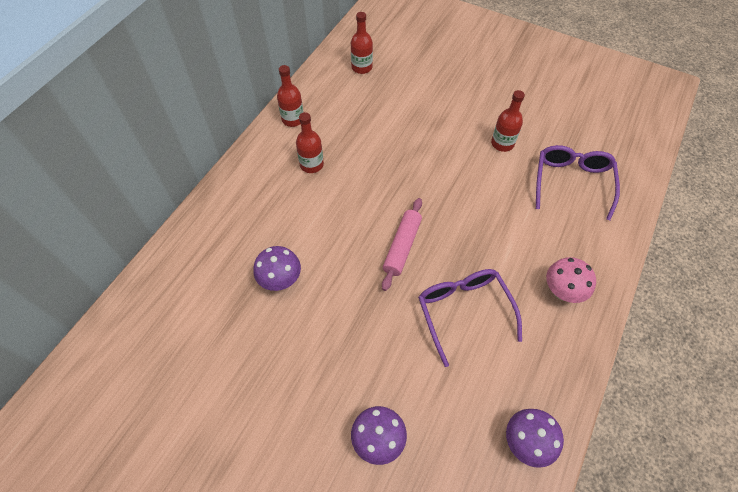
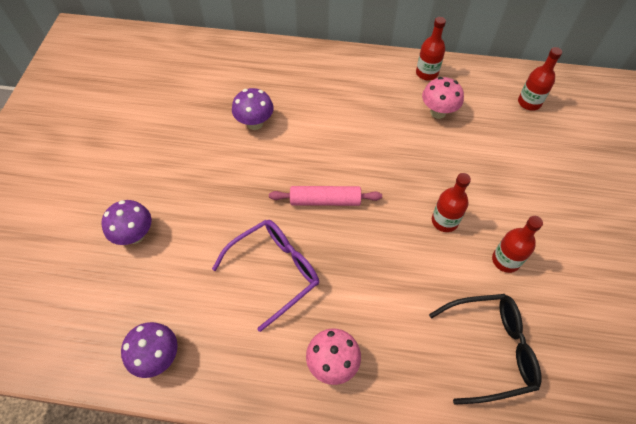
camera: 70 degrees right, 0 degrees up
(311, 165) = (382, 104): red bottle -> red bottle (444, 221)
(342, 129) = (438, 112): none -> pink mushroom
(572, 182) = (490, 349): purple glasses -> black glasses

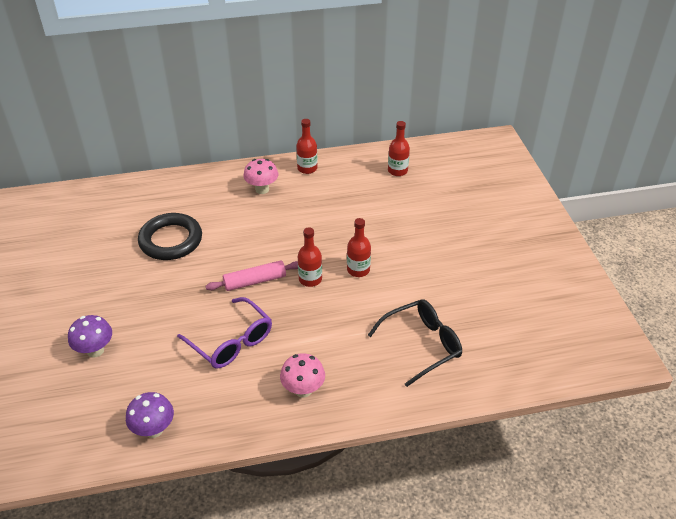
camera: 20 degrees left, 15 degrees down
(255, 123) = (171, 240): purple mushroom -> black ring
(275, 271) = (231, 342): purple glasses -> purple glasses turned 105 degrees clockwise
(438, 112) = (326, 195): pink mushroom -> pink mushroom (262, 189)
(505, 260) = (414, 283): red bottle -> red bottle (310, 279)

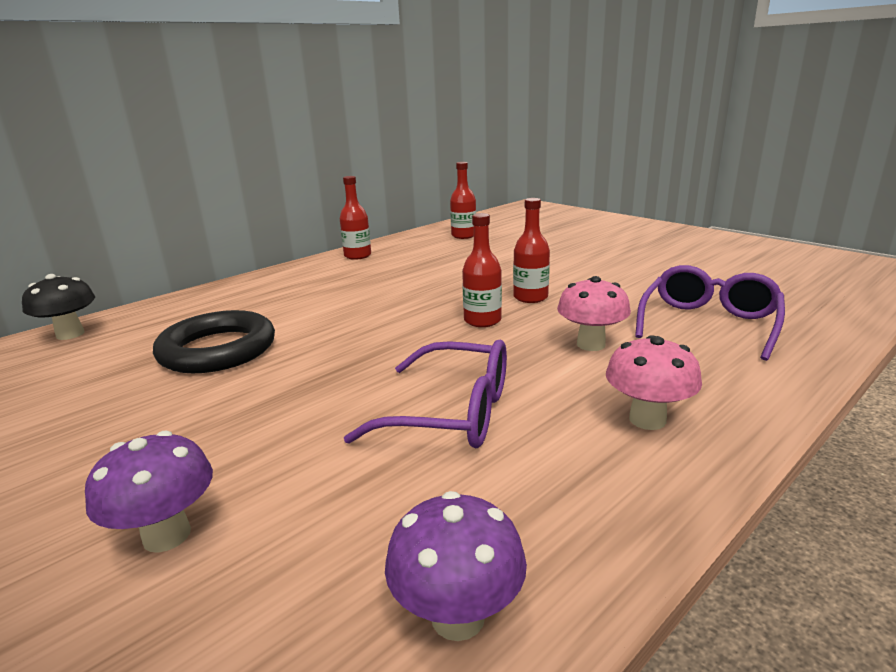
camera: 30 degrees left, 20 degrees down
(116, 191) = (70, 334): none -> black mushroom
(255, 281) = (406, 345): pink rolling pin -> none
(262, 189) = (317, 279): pink mushroom -> pink mushroom (591, 344)
(422, 345) = (708, 323): black glasses -> purple glasses

